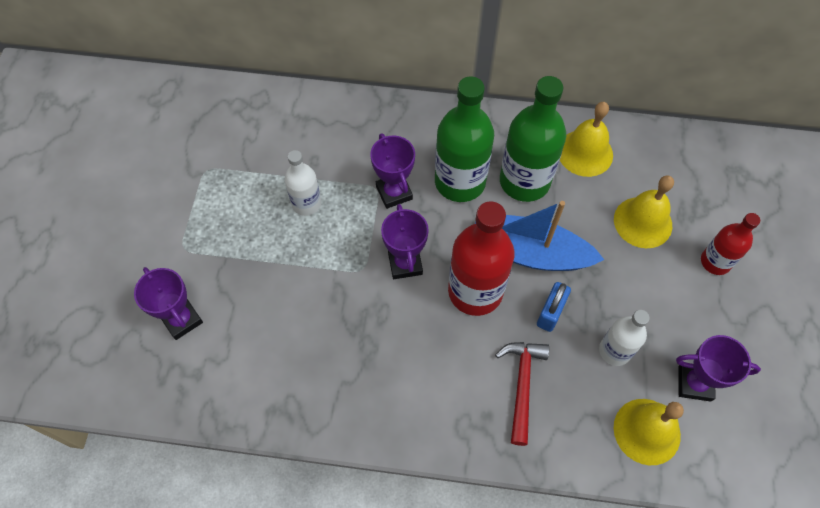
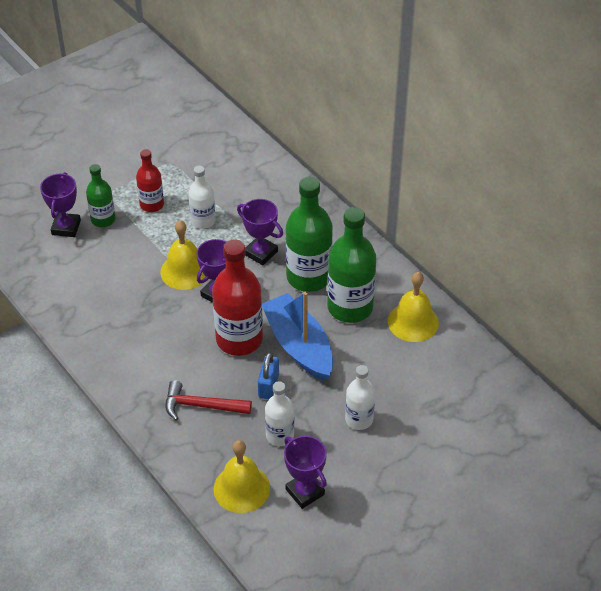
camera: 45 degrees right, 15 degrees down
(209, 280) = (103, 219): none -> green bottle
(394, 193) = (261, 253): purple trophy -> purple trophy turned 75 degrees counterclockwise
(522, 385) = (201, 406): red hammer -> red hammer turned 135 degrees counterclockwise
(550, 313) = (268, 386): blue padlock -> blue padlock turned 60 degrees counterclockwise
(643, 222) = (396, 387): yellow bell -> yellow bell (185, 271)
(652, 277) = (359, 419): none -> white bottle
(715, 262) = (413, 446): red bottle -> red bottle (152, 204)

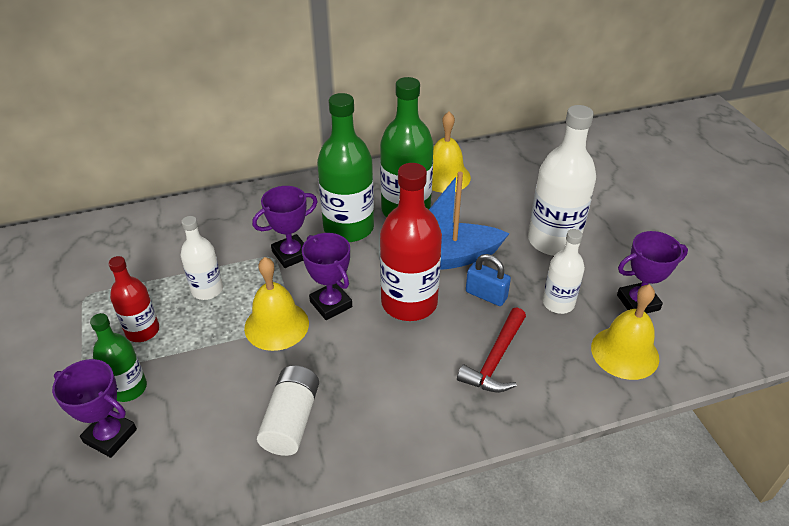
camera: 70 degrees left, 5 degrees down
(107, 307) = (291, 420): none -> white battery
(359, 419) = (553, 241): white bottle -> white bottle, size x1.75

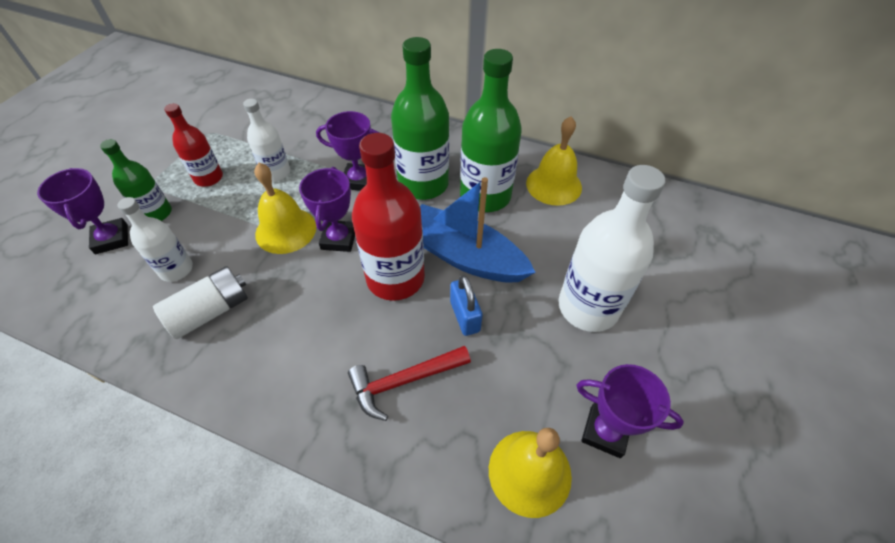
camera: 40 degrees right, 10 degrees up
(558, 303) = (521, 371): white bottle -> white bottle (176, 269)

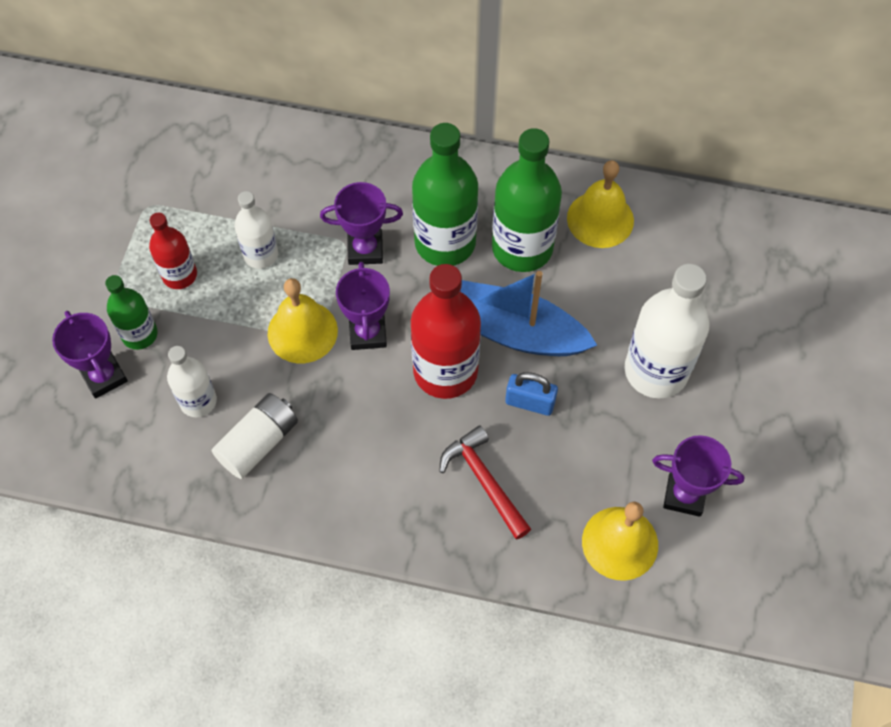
camera: 10 degrees left, 10 degrees up
(404, 381) = (484, 481): red hammer -> red hammer turned 90 degrees clockwise
(465, 316) = (530, 402): blue padlock -> blue padlock turned 45 degrees counterclockwise

